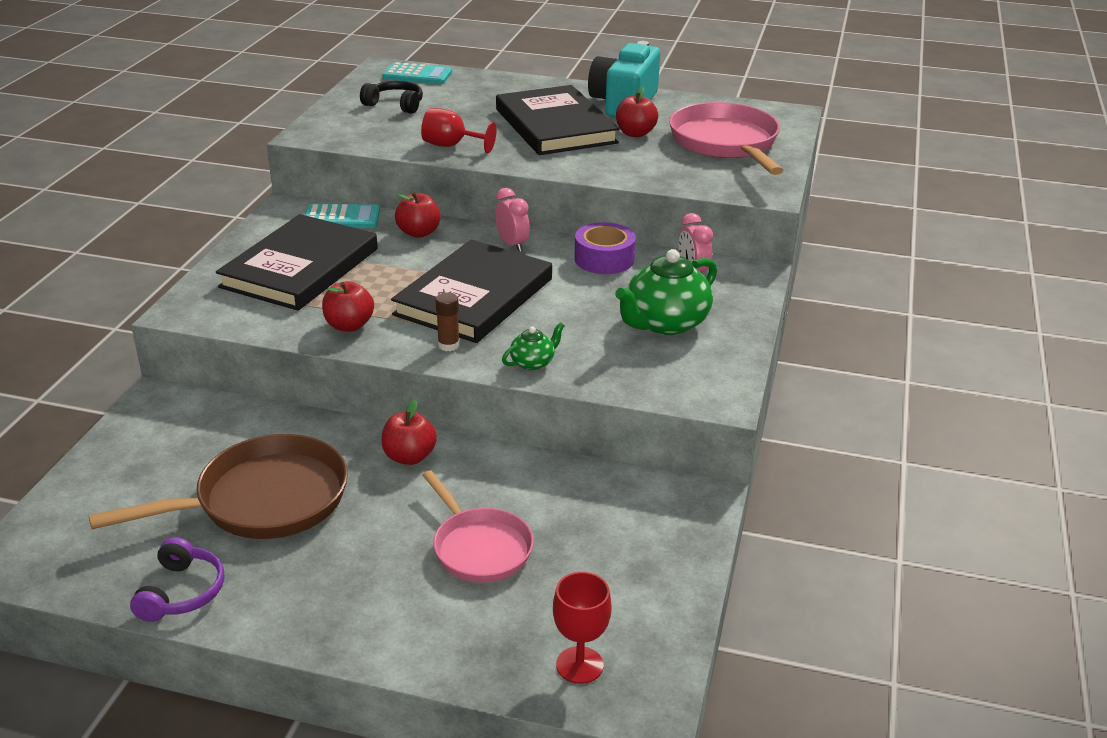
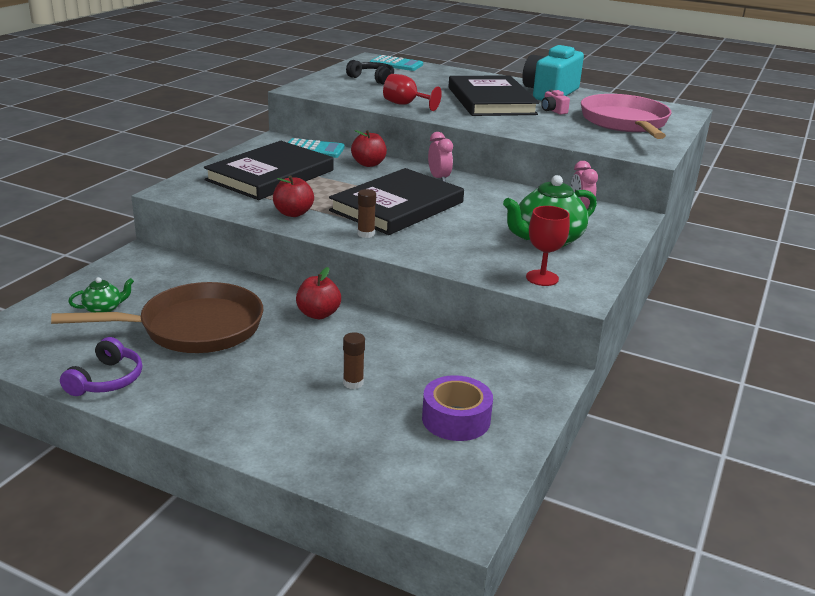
camera: 10 degrees right, 5 degrees down
(479, 548) = (353, 383): pink pan -> brown glue stick
(533, 363) = (429, 252): green teapot -> green teapot (104, 309)
(579, 665) = (410, 479): red goblet -> red goblet (542, 278)
(604, 259) = (509, 194): purple tape -> purple tape (456, 419)
(635, 133) = (553, 111): red apple -> pink camera

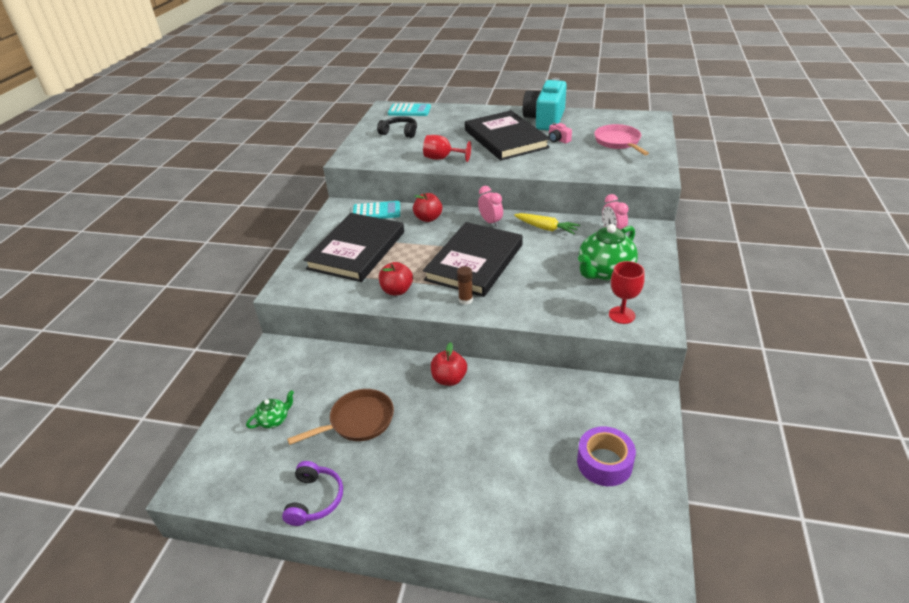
camera: 10 degrees left, 10 degrees up
(194, 328) = (358, 421): brown pan -> brown pan, size x0.64
(353, 383) = (510, 446): brown glue stick -> none
(501, 194) = (546, 228): none -> yellow carrot
(625, 123) = (618, 142): pink pan -> pink pan, size x0.64

